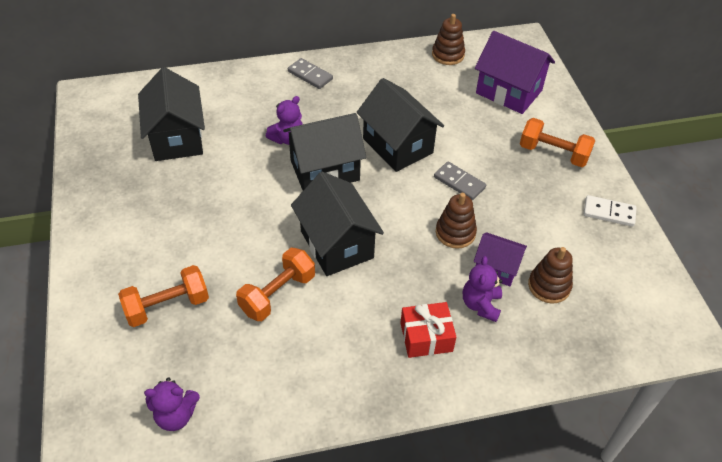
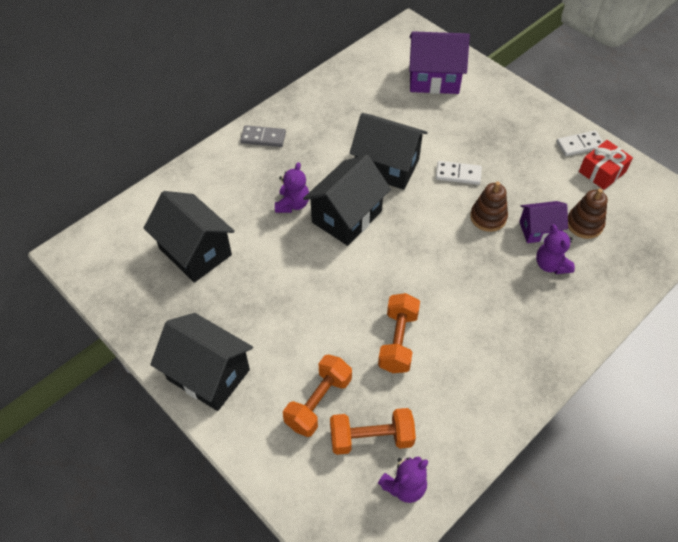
camera: 30 degrees left, 5 degrees up
(336, 244) = (408, 275): black house -> black house (208, 374)
(426, 337) = (534, 312): red gift -> red gift (602, 172)
(448, 55) = (361, 68): brown stacking toy -> none
(459, 182) = (458, 174): grey domino -> white domino
(553, 153) = (506, 116): orange dumbbell -> orange dumbbell (371, 438)

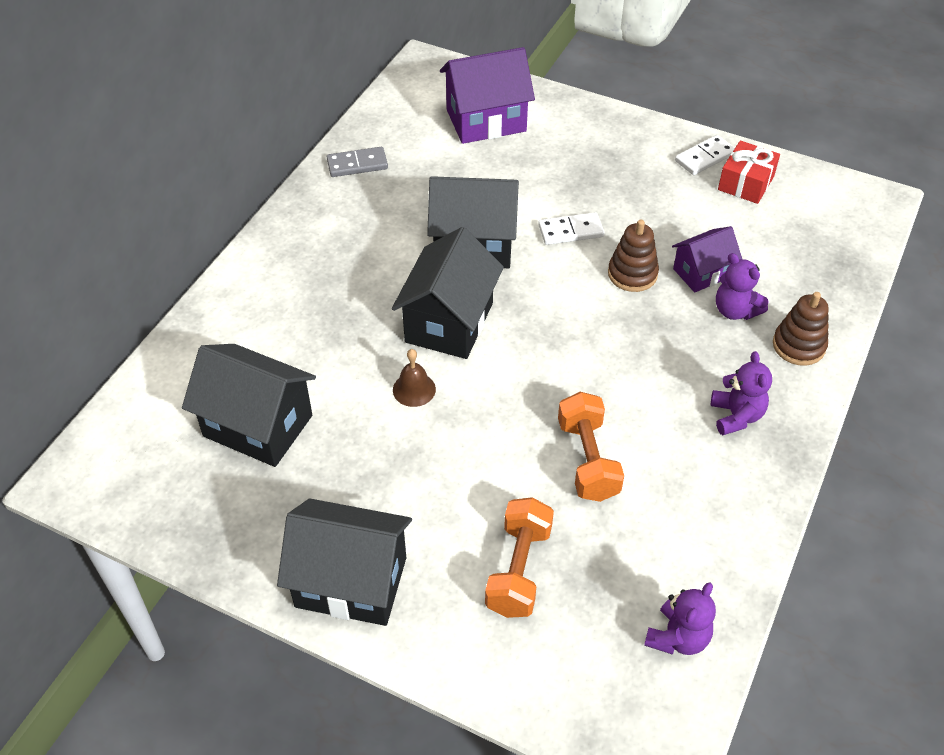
camera: 20 degrees left, 5 degrees down
(263, 138) = (287, 251): grey domino -> grey domino (357, 164)
(292, 204) = (368, 326): purple teddy bear -> purple teddy bear (736, 416)
(304, 256) = (414, 389): none -> brown bell
(371, 438) = (608, 592): orange dumbbell -> none
(584, 224) = (753, 251): brown stacking toy -> brown stacking toy (798, 346)

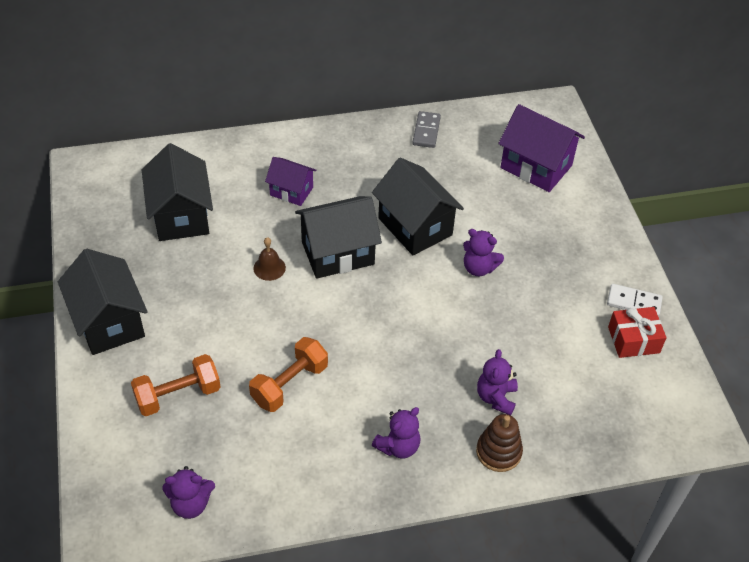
camera: 50 degrees right, 0 degrees up
(357, 164) = (426, 131): grey domino -> grey domino turned 60 degrees clockwise
(570, 231) = (479, 268): white domino -> purple teddy bear
(632, 274) = (473, 322): brown stacking toy -> none
(702, 273) = (513, 360): purple house -> purple house (291, 191)

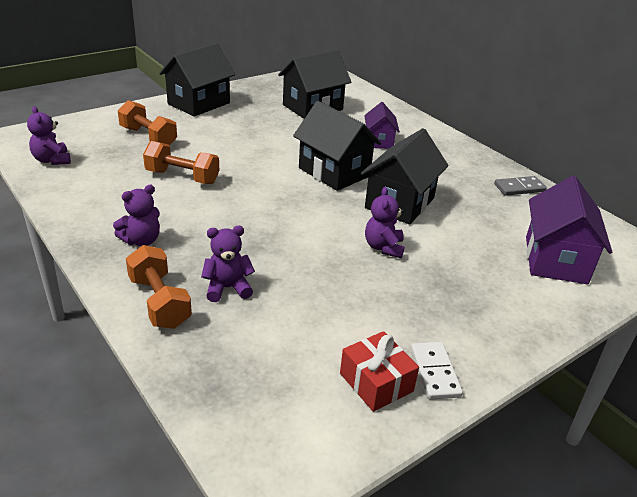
camera: 65 degrees right, 15 degrees down
(269, 268) = (293, 147): brown bell -> none
(398, 446) = (141, 240): purple teddy bear -> purple teddy bear turned 60 degrees counterclockwise
(498, 452) = (160, 302): brown stacking toy -> orange dumbbell

